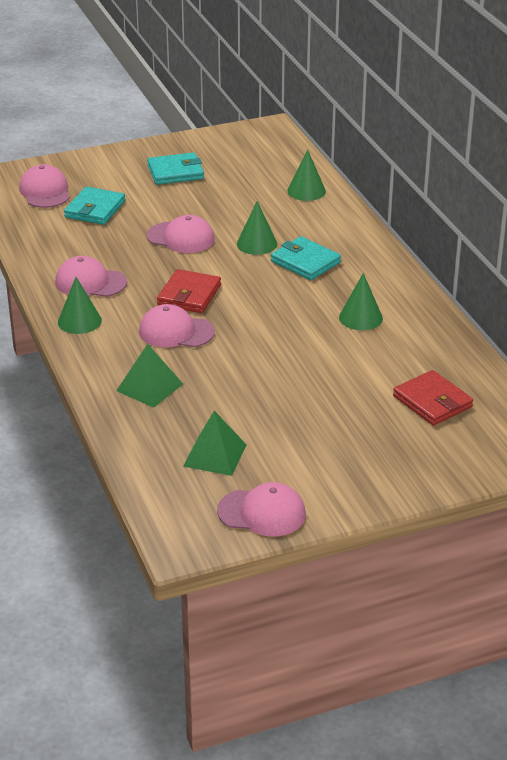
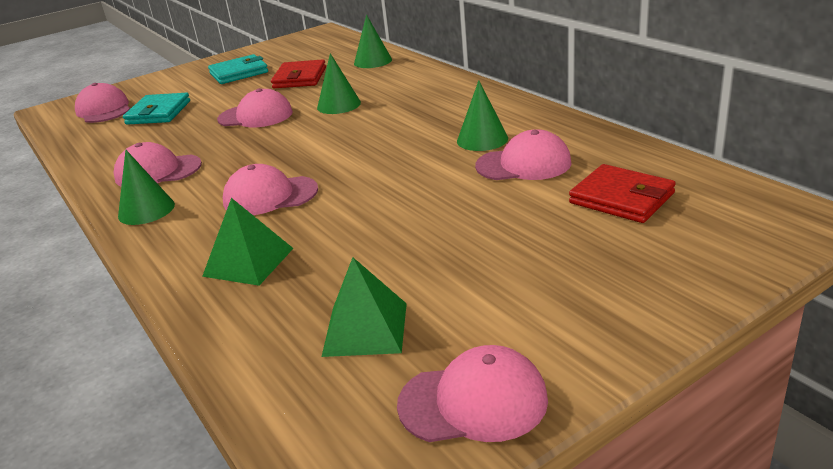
camera: 10 degrees left, 5 degrees down
(189, 295) = (277, 159): red wallet -> red wallet (300, 78)
(305, 262) = (396, 108): turquoise wallet -> none
(380, 352) = (523, 164): none -> pink cap

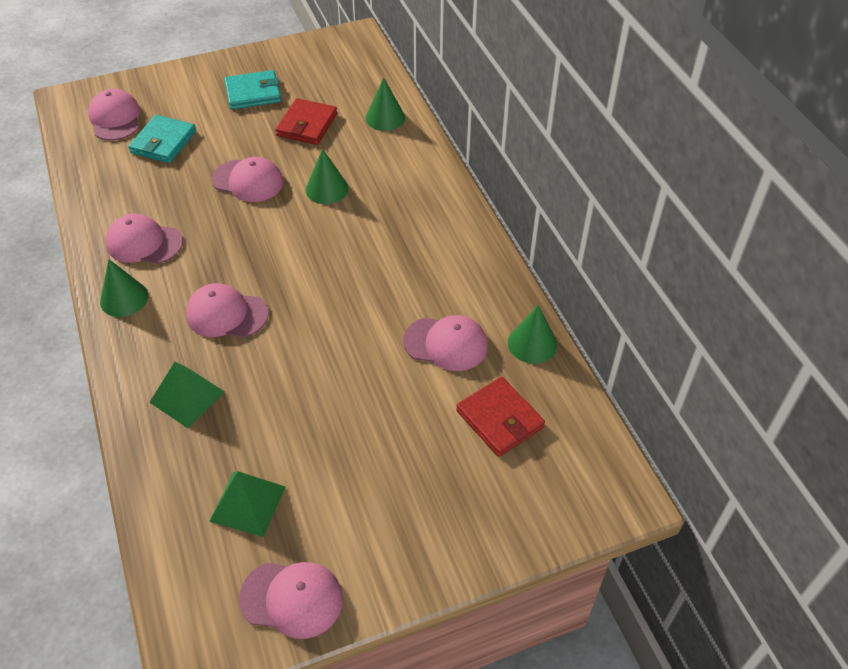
camera: 10 degrees right, 20 degrees up
(482, 139) = (428, 293): green cone -> green cone (532, 343)

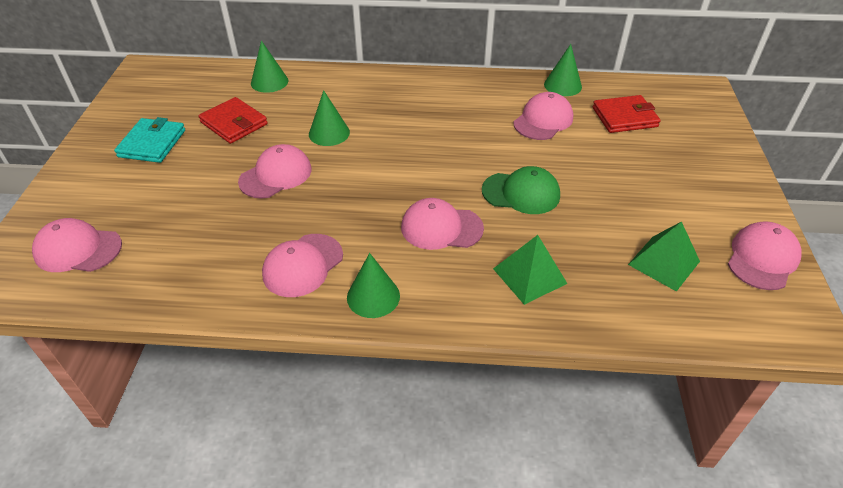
camera: 65 degrees left, 5 degrees down
(163, 142) = (160, 219): turquoise wallet -> none
(226, 314) = (441, 228): pink cap -> pink cap turned 60 degrees clockwise
(305, 358) = (521, 193): none -> green cap

